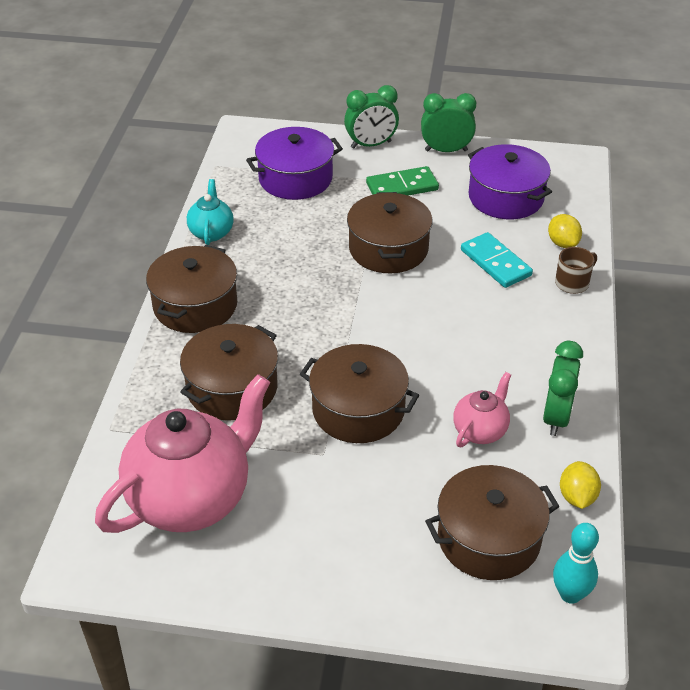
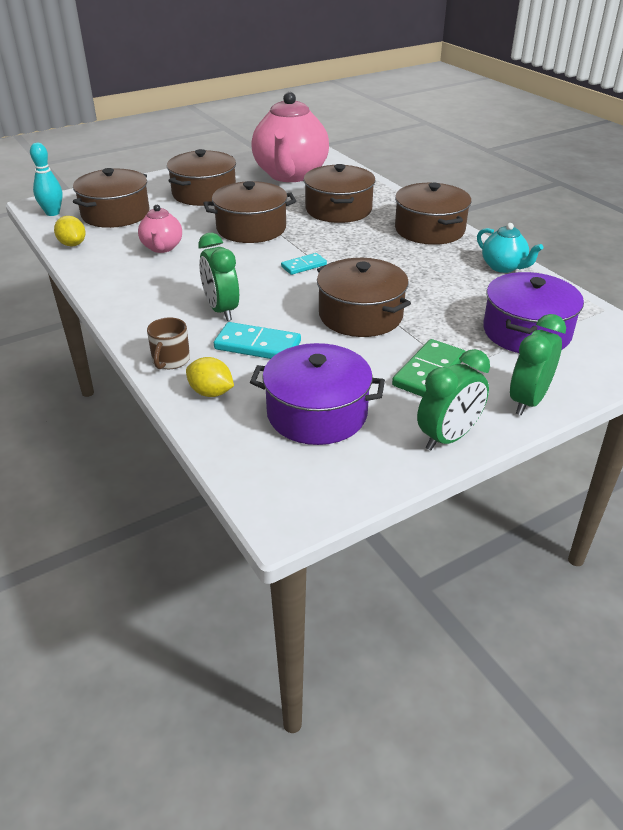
camera: 140 degrees right, 5 degrees down
(342, 521) = (204, 193): none -> brown pot
(369, 324) = (303, 266): none -> turquoise domino
(556, 417) = (114, 272): green clock -> green clock (221, 310)

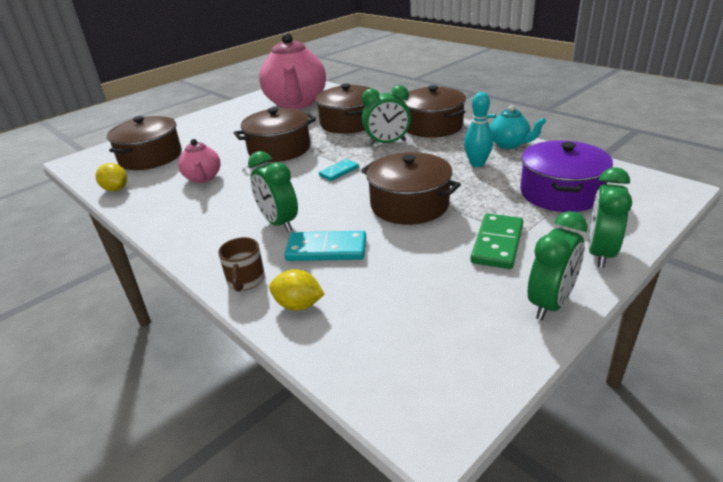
camera: 10 degrees left, 5 degrees down
(52, 213) = (90, 165): turquoise bowling pin -> turquoise bowling pin (477, 164)
(204, 193) = (227, 128): brown pot -> none
(317, 413) = (413, 305): purple pot -> none
(370, 241) = (387, 143): none -> green clock

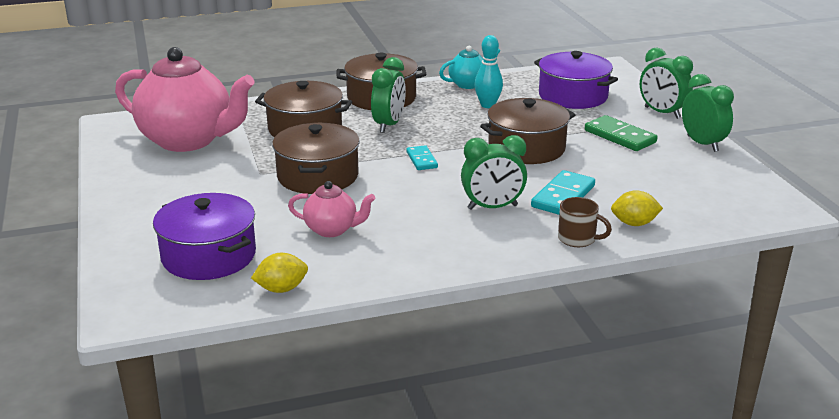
camera: 65 degrees left, 5 degrees down
(150, 157) = (208, 256): brown pot -> purple pot
(298, 305) = (634, 223): yellow lemon -> yellow lemon turned 45 degrees clockwise

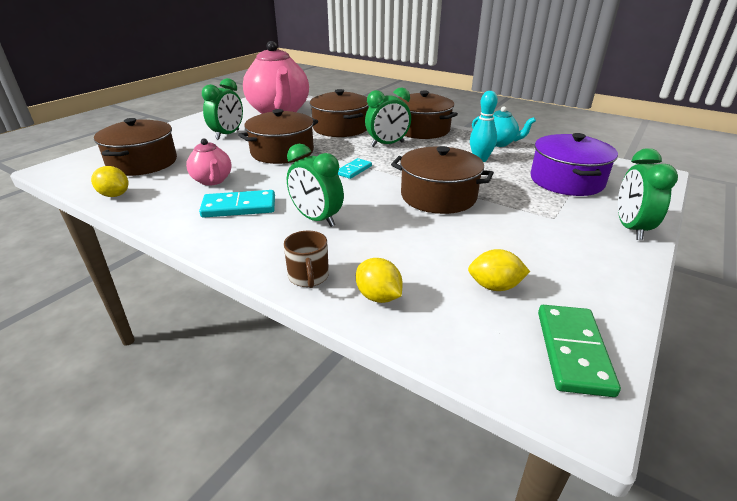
camera: 50 degrees right, 5 degrees up
(208, 256) = (142, 163): purple pot -> brown pot
(563, 196) = (379, 241): turquoise domino -> turquoise domino (239, 207)
(620, 136) = (538, 226): green domino -> green domino (573, 351)
(670, 183) = (494, 286): none -> yellow lemon
(702, 144) = (616, 274): green clock -> green clock (228, 134)

